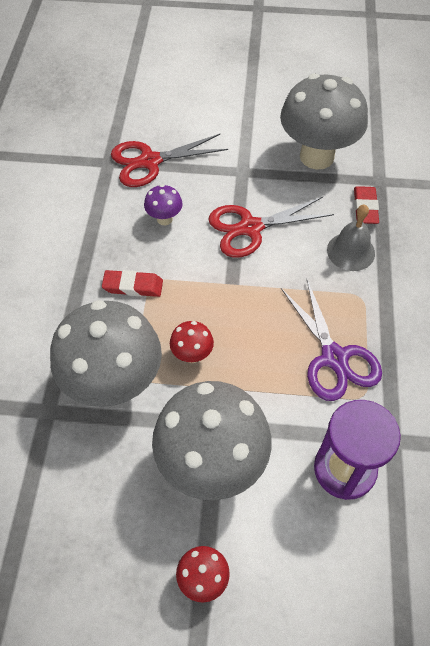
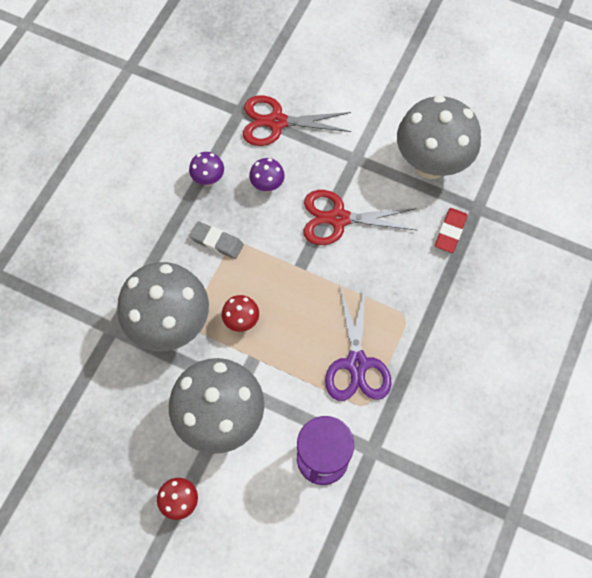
camera: 20 degrees right, 10 degrees up
(100, 230) = (208, 179): none -> purple mushroom
(133, 286) = (217, 242): red eraser -> grey eraser
(351, 251) = (417, 270): grey bell -> none

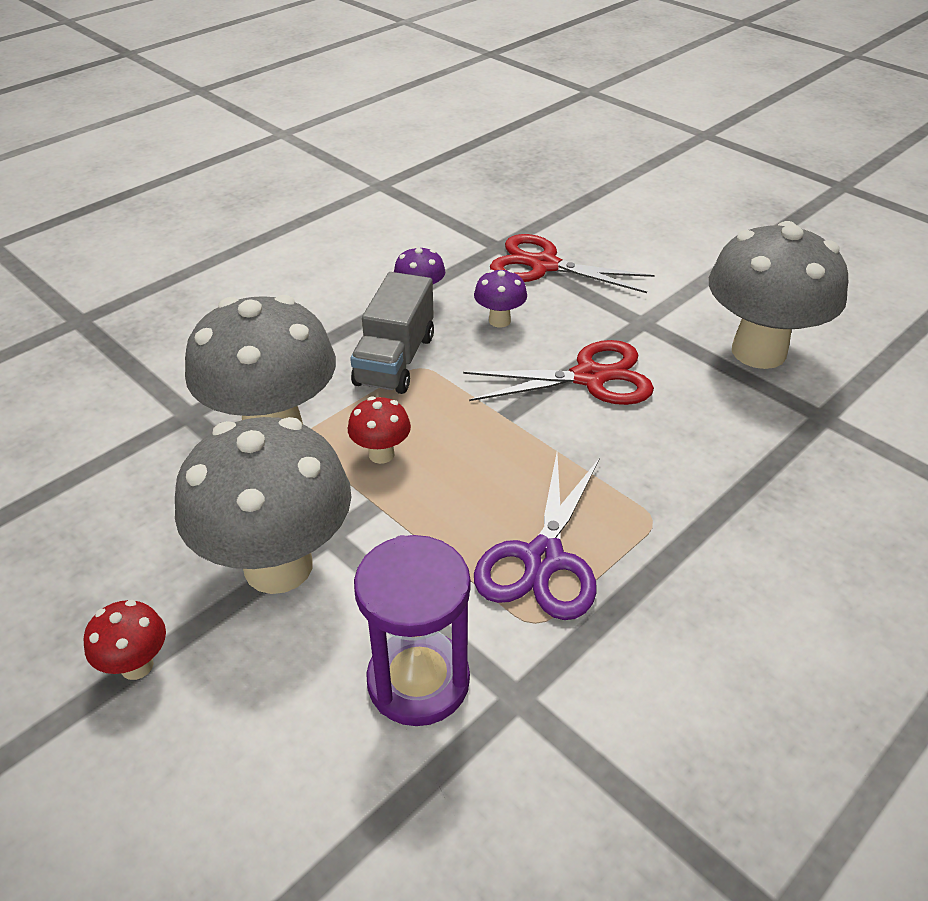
camera: 20 degrees right, 25 degrees down
(217, 242) = (395, 360): grey eraser -> grey truck
(338, 219) = (589, 377): red scissors -> red scissors turned 150 degrees clockwise
(450, 232) = (768, 433): red eraser -> none

